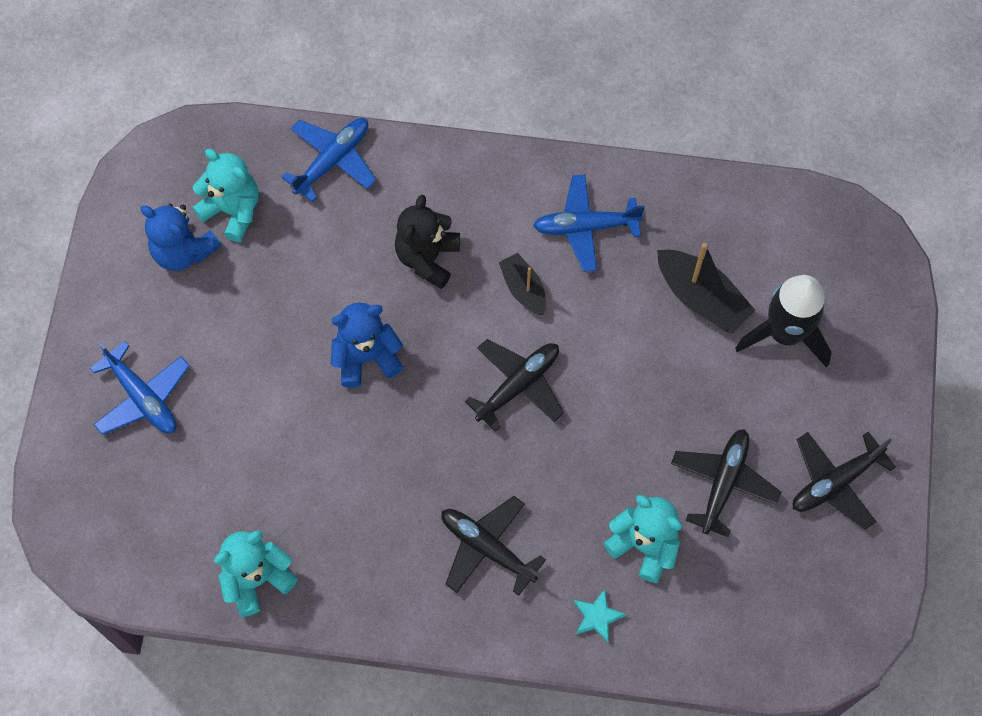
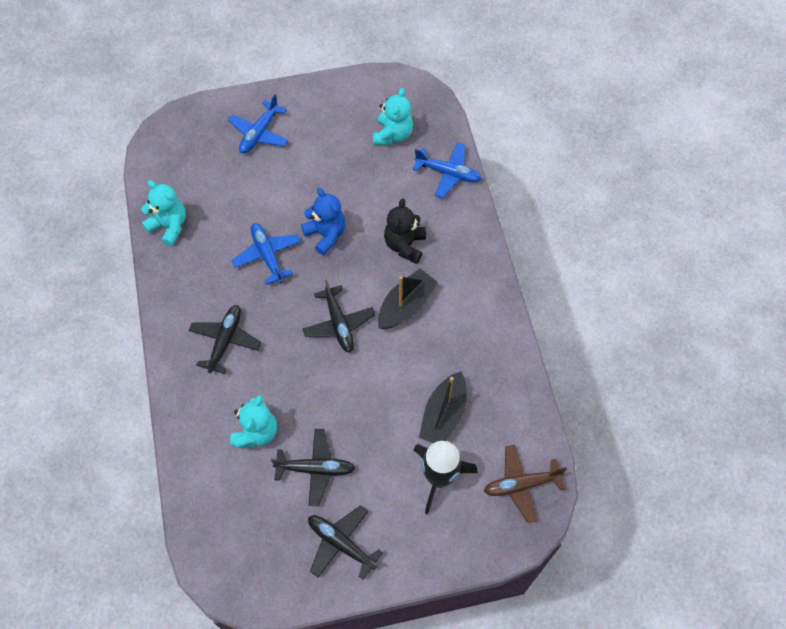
camera: 70 degrees right, 5 degrees down
(183, 251) = (356, 120): blue teddy bear -> none
(427, 258) = (405, 245): black teddy bear -> black teddy bear turned 75 degrees counterclockwise
(518, 385) = (339, 324): black plane -> black plane turned 45 degrees clockwise
(523, 289) = (406, 305): black boat -> black boat, size x1.59
(585, 227) = (465, 328): blue plane -> blue plane (267, 255)
(597, 617) = (199, 419): turquoise star -> none
(825, 241) = (521, 485): none -> brown plane

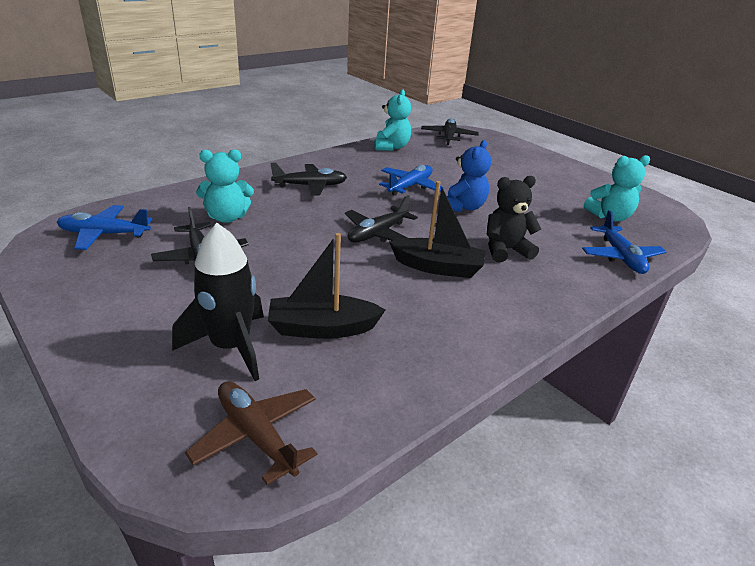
camera: 60 degrees right, 30 degrees down
(259, 133) = (515, 161): blue plane -> blue plane (104, 234)
(341, 543) = (112, 293): black plane -> black plane (448, 137)

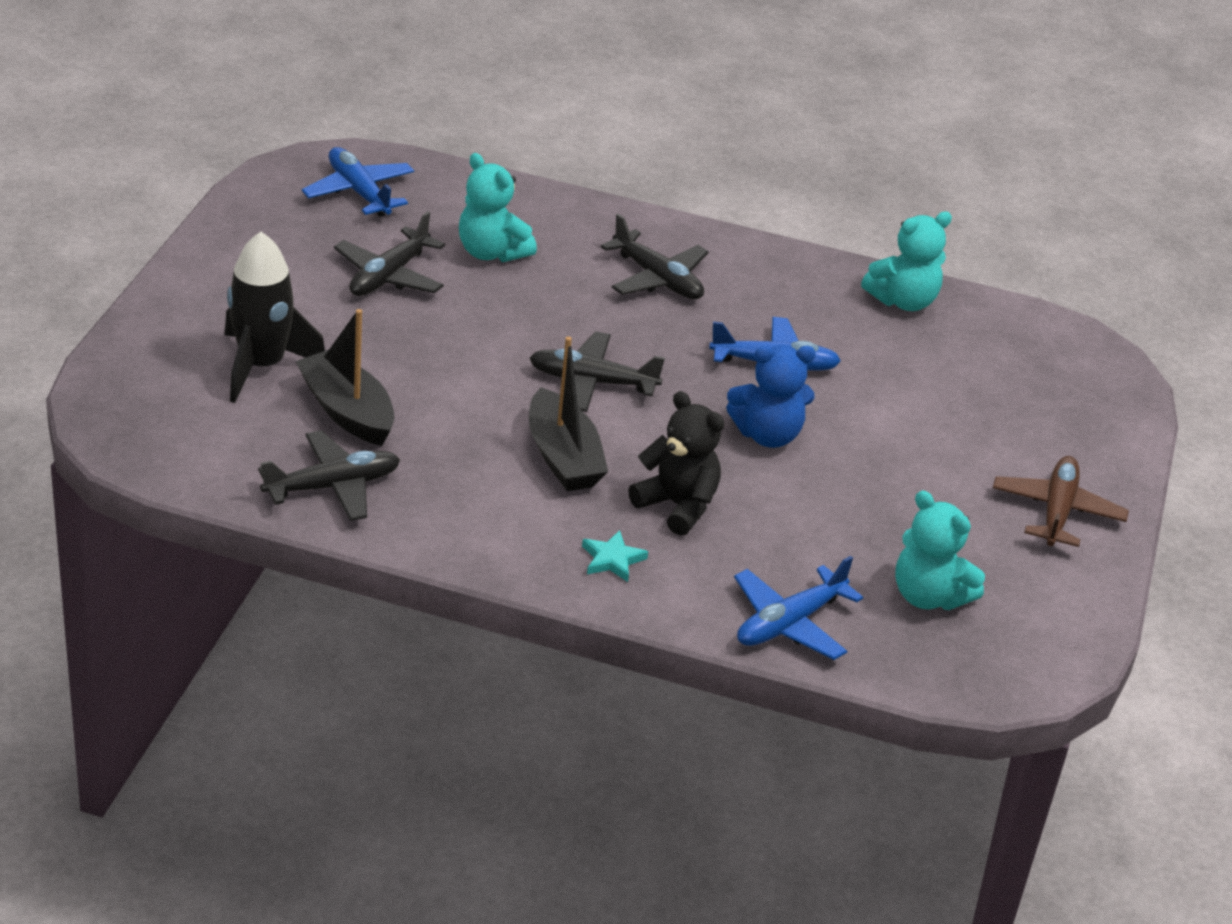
camera: 55 degrees right, 5 degrees up
(256, 435) = (167, 431): brown plane -> brown plane (1057, 511)
(448, 137) = (1045, 346): black plane -> black plane (333, 486)
(543, 287) = (612, 559): none -> turquoise star

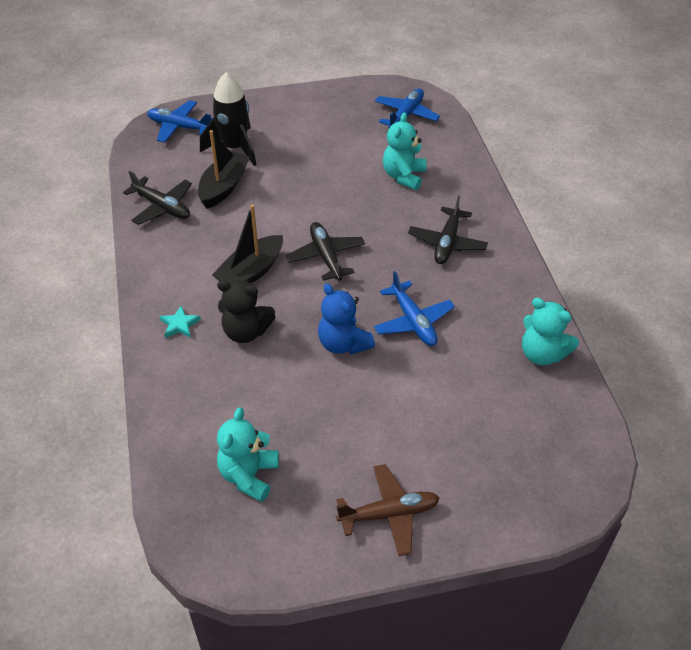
camera: 65 degrees right, 10 degrees up
(389, 276) = (346, 153): black plane -> none
(677, 506) = (246, 331): black teddy bear -> black teddy bear turned 90 degrees clockwise
(789, 623) = (177, 418): blue plane -> blue plane (179, 127)

